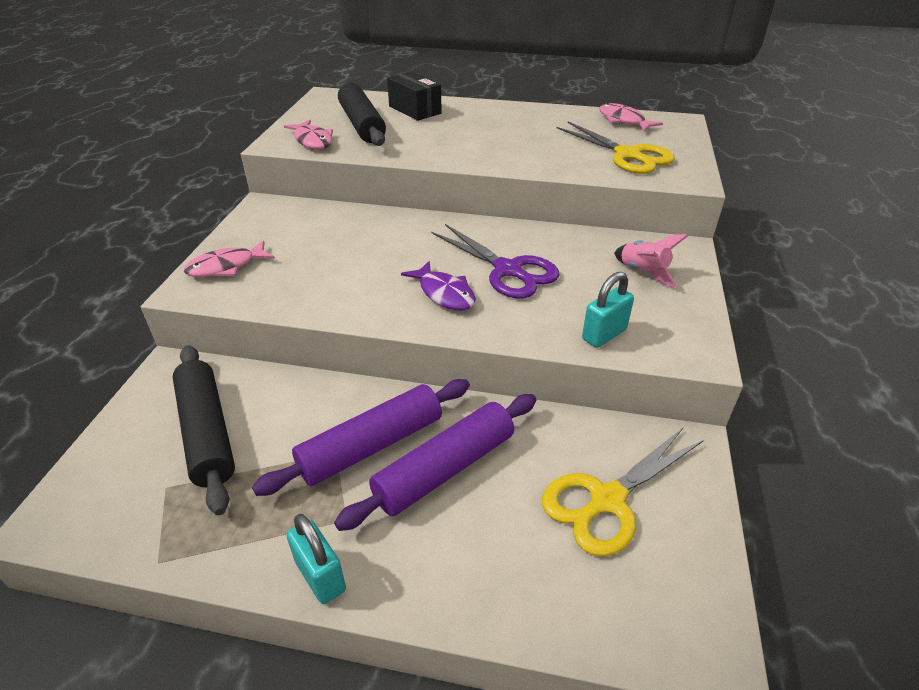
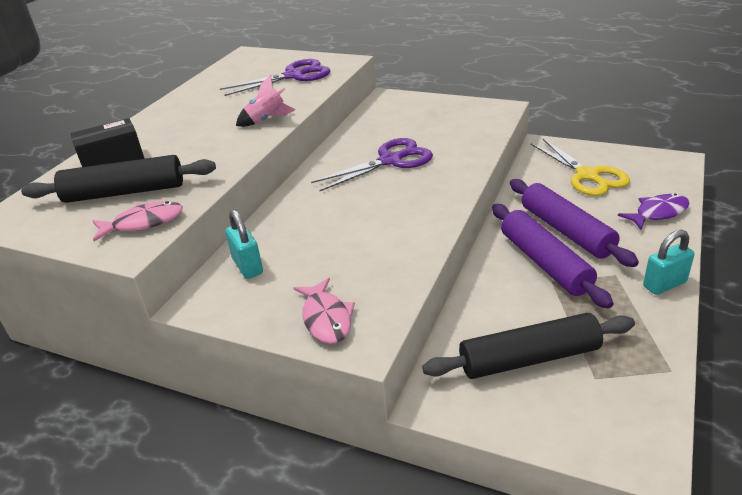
camera: 75 degrees left, 5 degrees down
(444, 293) = (415, 189): purple fish -> purple fish (658, 213)
(604, 334) = (478, 133): turquoise padlock -> turquoise padlock (247, 266)
(623, 120) = (230, 71): pink fish -> none
(627, 155) = (294, 76): yellow scissors -> purple scissors
(643, 272) = (410, 113): pink rocket -> pink rocket (266, 120)

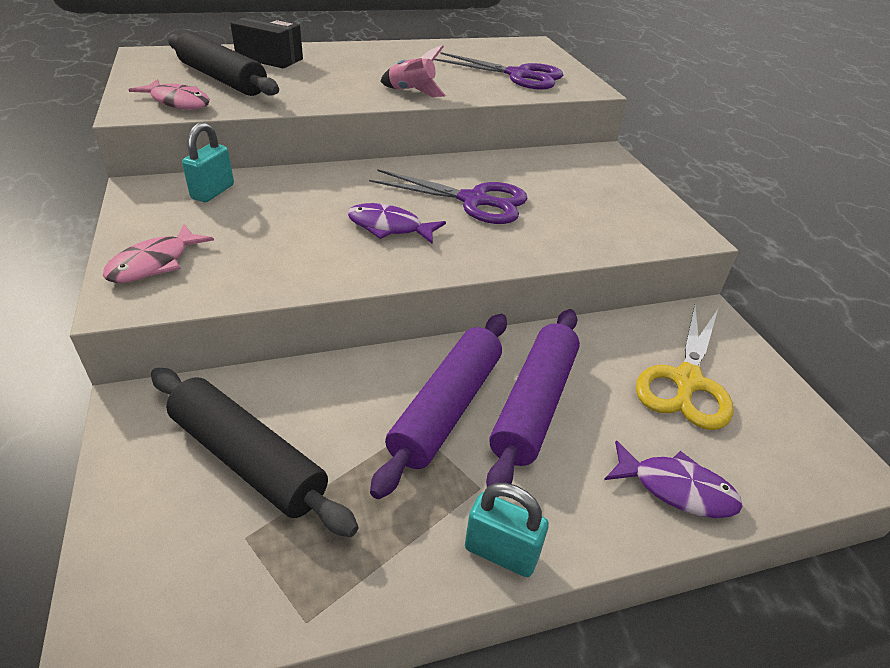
camera: 45 degrees right, 5 degrees up
(387, 202) = (389, 227): none -> purple fish

